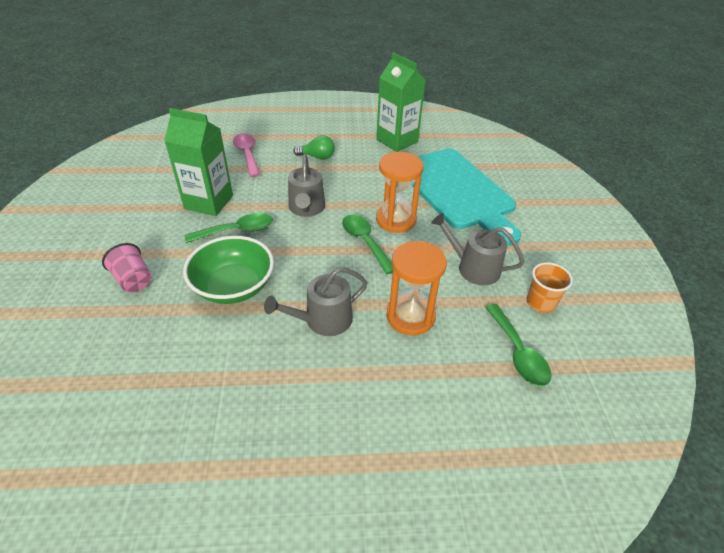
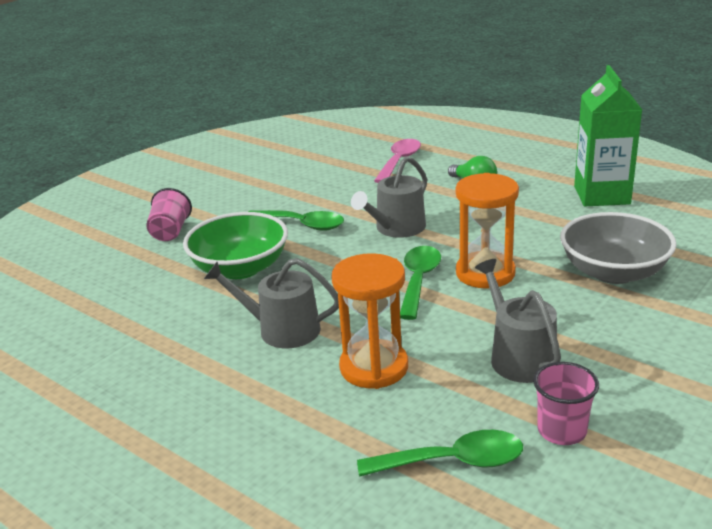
camera: 45 degrees right, 15 degrees down
(209, 202) = (308, 192): green carton -> none
(457, 191) = (613, 272): turquoise cutting board -> grey bowl
(518, 353) = (453, 462): green spoon -> green spoon turned 120 degrees counterclockwise
(540, 302) = (561, 430): orange cup -> pink cup

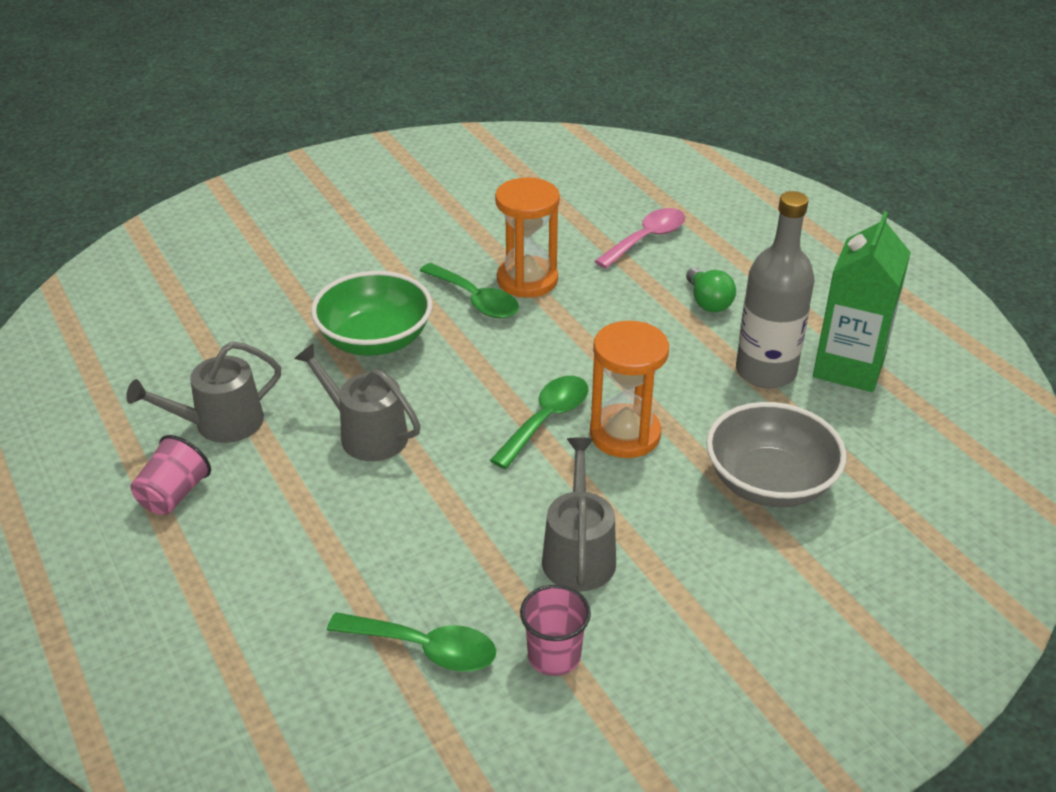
camera: 20 degrees right, 10 degrees up
(170, 232) = (335, 265): pink cup -> pink cup (174, 495)
(374, 367) = (425, 513): orange hourglass -> orange hourglass (527, 280)
(396, 228) = (573, 339): grey watering can -> grey watering can (220, 423)
(549, 211) = (765, 371): none -> grey bottle

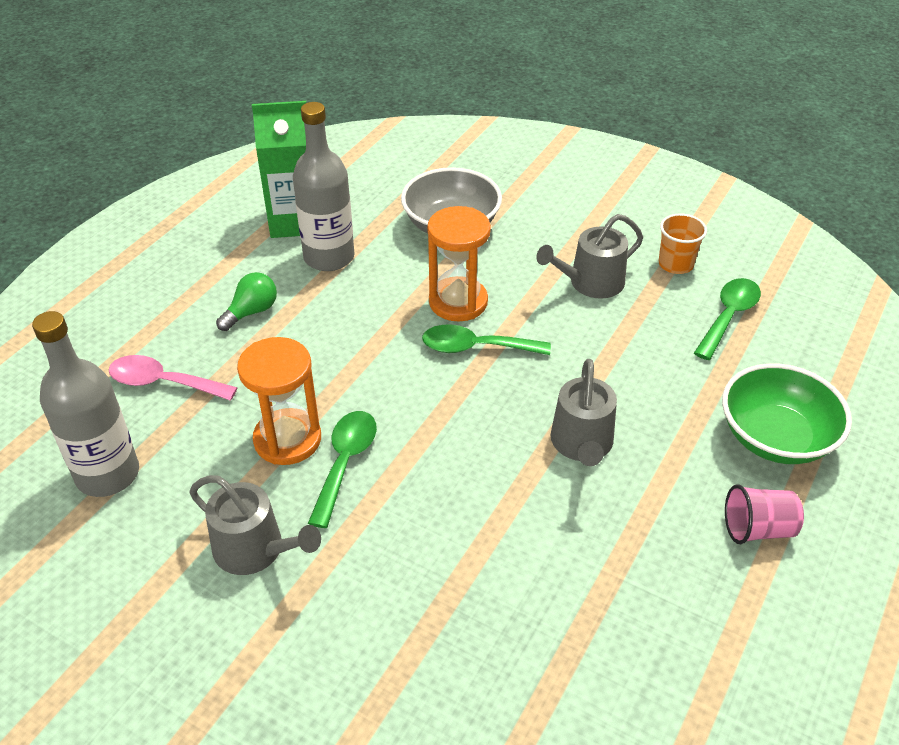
camera: 120 degrees left, 5 degrees up
(220, 423) = (659, 554): grey watering can -> grey watering can (255, 550)
(375, 340) = (459, 507): green bowl -> green bowl (776, 437)
(424, 648) = (728, 317): green spoon -> green spoon turned 45 degrees clockwise
(554, 656) = (675, 264): pink cup -> orange cup
(565, 199) = (108, 474): none -> grey bottle

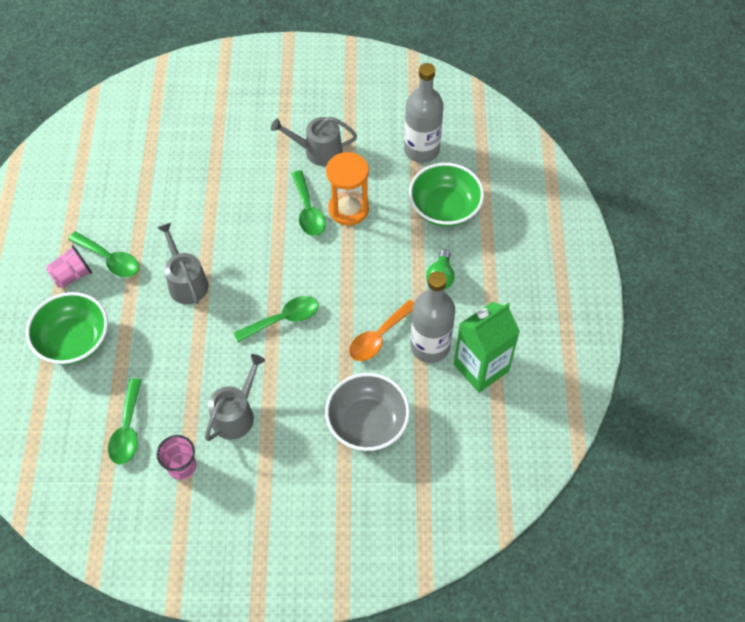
camera: 150 degrees right, 15 degrees up
(164, 383) = (444, 208): pink spoon -> green bowl
(377, 286) = (378, 337): none -> orange spoon
(458, 302) = (317, 350): orange hourglass -> none
(675, 264) = (181, 466): orange cup -> pink cup
(688, 527) = (110, 259): none -> green spoon

